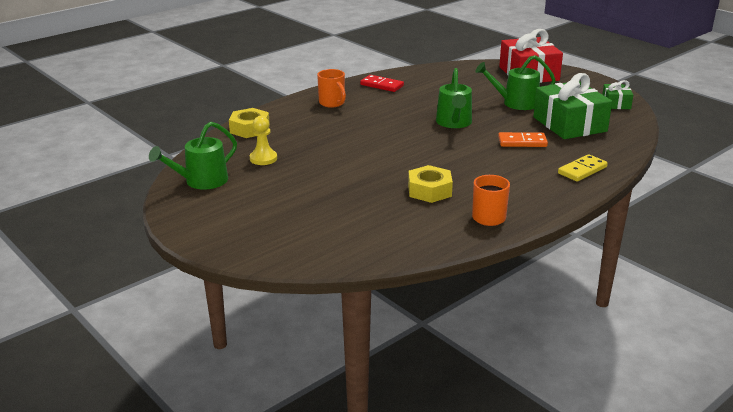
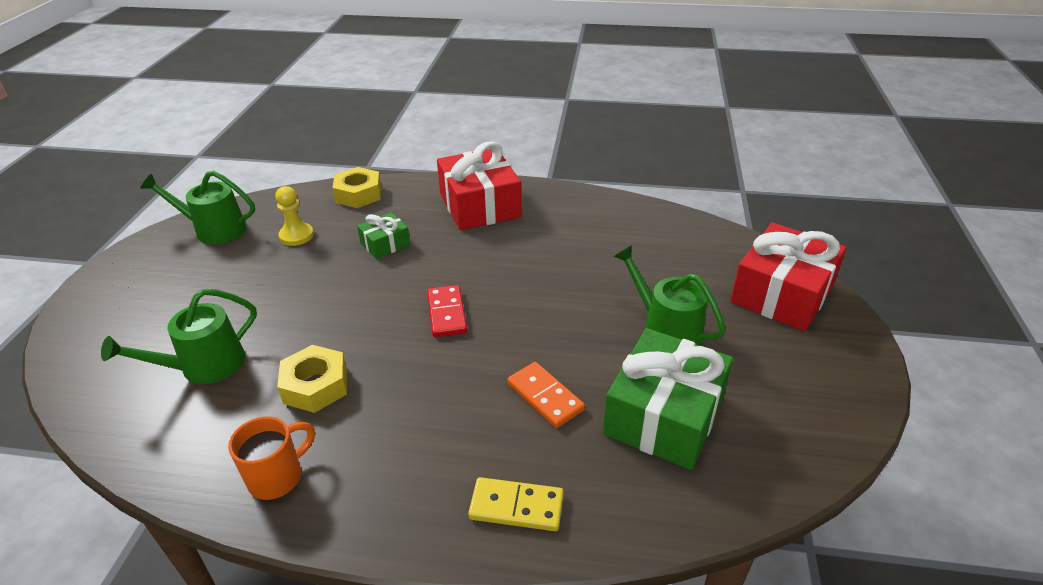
camera: 50 degrees right, 10 degrees up
(332, 103) = (479, 205): orange mug -> red gift
(382, 85) = (571, 209): red domino -> red domino (446, 313)
(454, 123) = (534, 310): green watering can -> green watering can (204, 366)
(616, 103) = (812, 430): green gift -> green gift (385, 244)

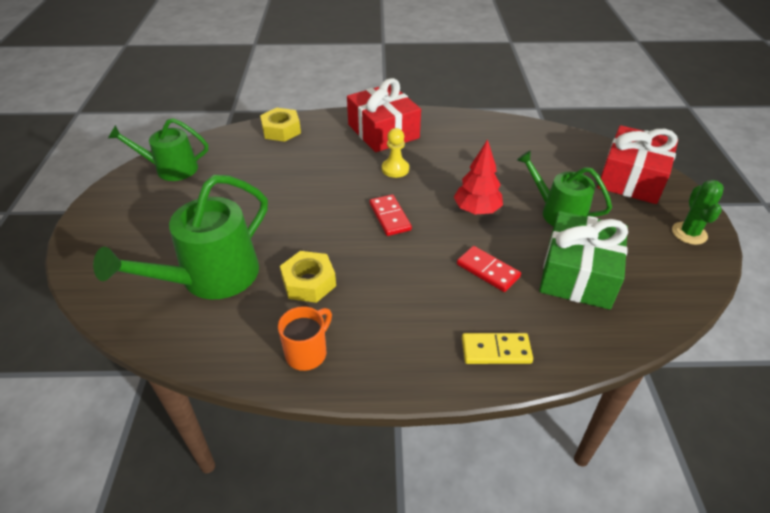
camera: 10 degrees left, 5 degrees up
(204, 366) = (211, 277): green watering can -> green watering can, size x1.55
(296, 236) = (243, 168): yellow pawn -> yellow pawn (395, 169)
(385, 244) = (319, 168): green gift -> none
(545, 397) = (488, 270): orange domino -> red domino
(559, 315) = (476, 210): none -> red tree
(838, 377) = (689, 233): none -> green cactus

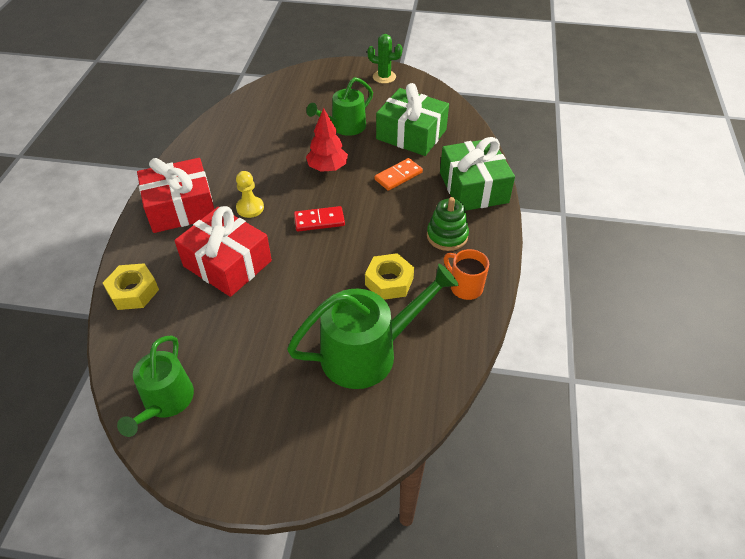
camera: 80 degrees left, 5 degrees up
(211, 277) = (367, 353): green watering can -> green watering can turned 75 degrees counterclockwise
(392, 328) = (447, 236): none -> green stacking toy
(488, 270) = (398, 176): red domino -> orange domino
(496, 350) = (473, 187): yellow domino -> green gift
(631, 178) = (317, 82): red gift -> red gift (227, 263)

